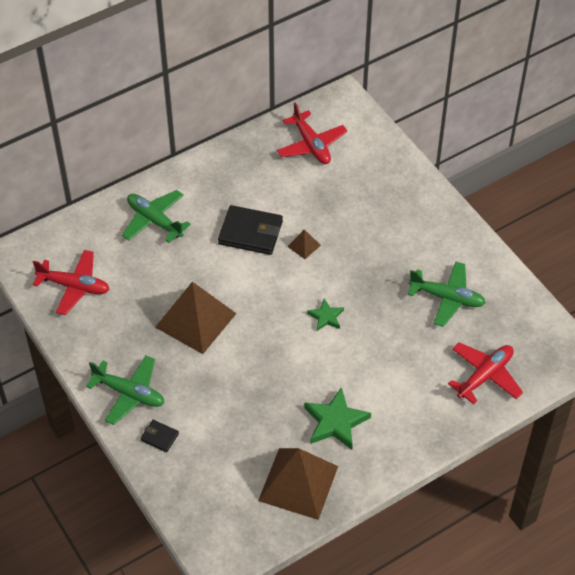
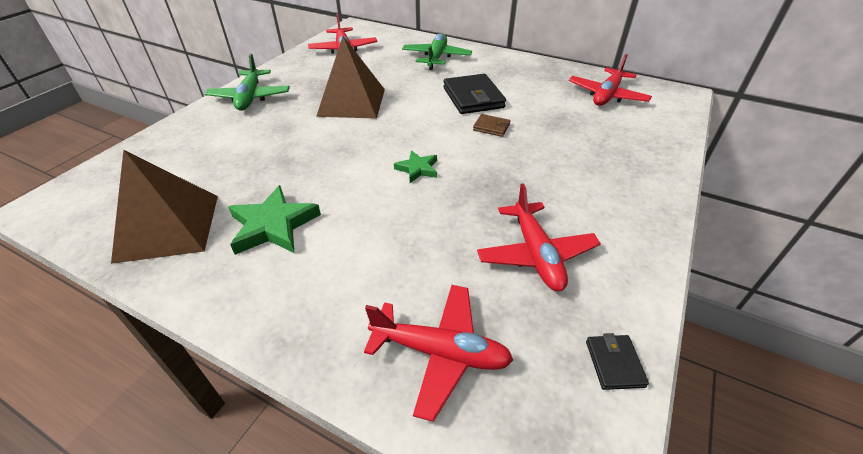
camera: 60 degrees right, 10 degrees down
(159, 437) = (206, 124): black wallet -> black wallet (614, 363)
(304, 245) = (491, 127): brown pyramid -> brown wallet
(447, 298) = (536, 254): green plane -> red plane

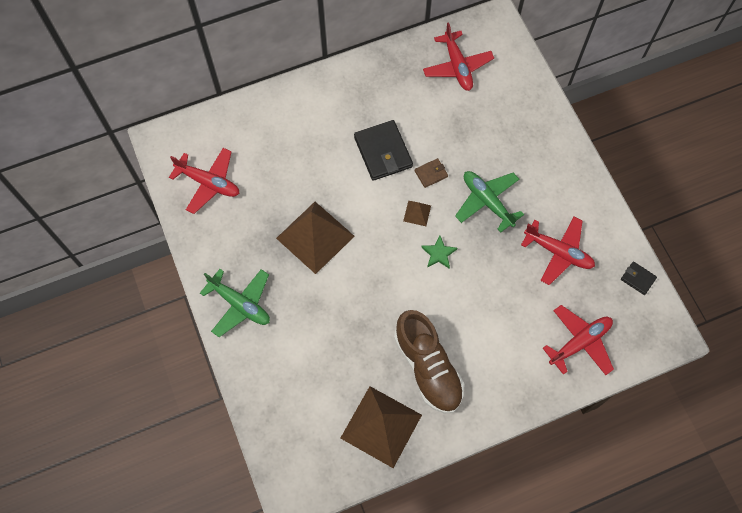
camera: 50 degrees left, 25 degrees up
(273, 225) = (428, 367): green star -> brown shoe
(436, 58) = (295, 125): green plane -> green plane (487, 202)
(442, 138) = (417, 213): none -> brown pyramid
(473, 98) = (383, 152): black wallet -> black wallet turned 45 degrees clockwise

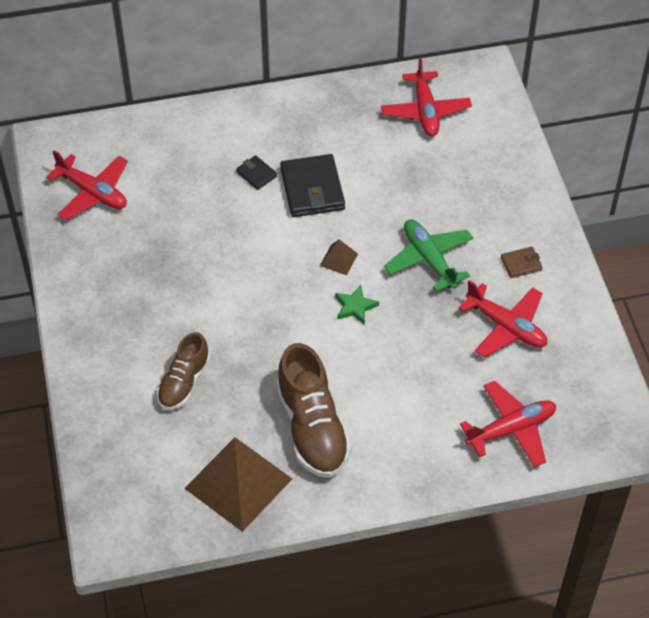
camera: 10 degrees right, 15 degrees down
(240, 304) = (98, 325): green plane -> none
(315, 237) = (207, 267): brown pyramid -> none
(319, 344) = (184, 382): none -> brown shoe
(431, 174) = (366, 220): brown wallet -> brown wallet (521, 264)
(638, 279) = (601, 370): black wallet -> black wallet (256, 174)

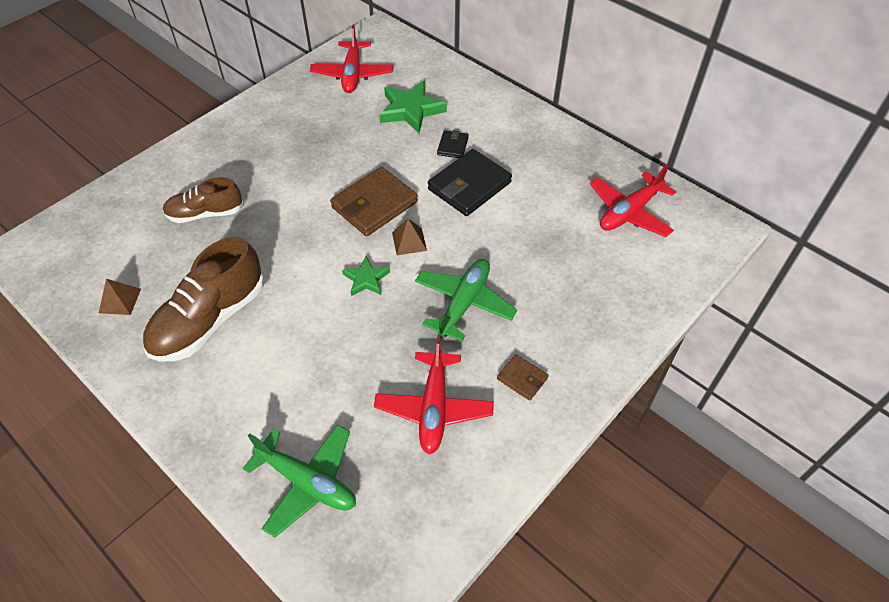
camera: 55 degrees right, 0 degrees up
(184, 177) = (411, 110): none -> green star
(238, 483) = (120, 300): brown pyramid -> brown pyramid, size x0.43
(278, 261) = (374, 205): none -> brown wallet
(511, 429) = (307, 482): red plane -> green plane

